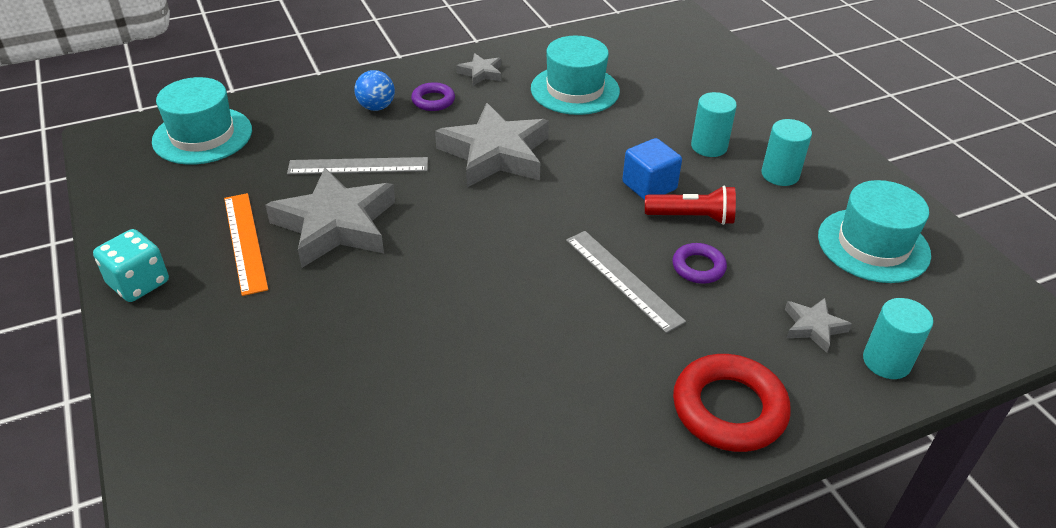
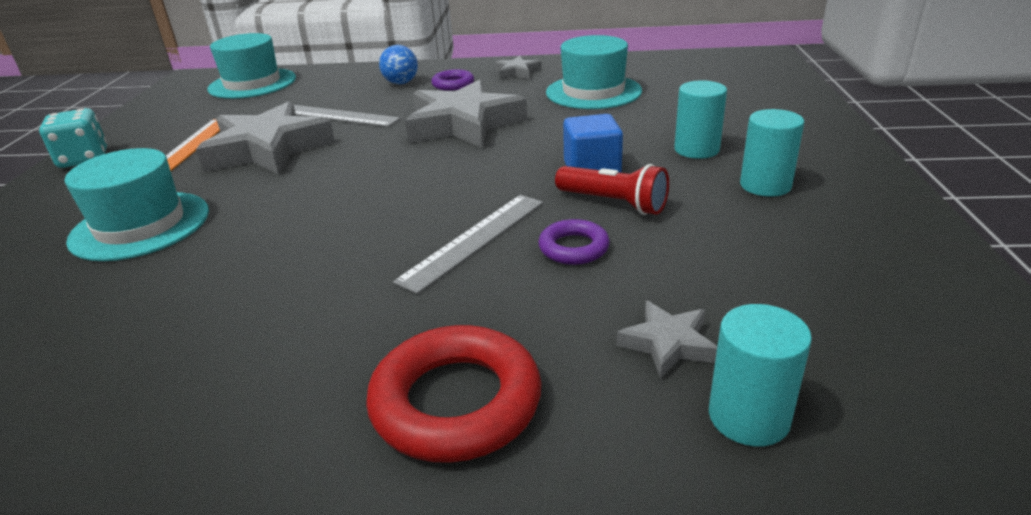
camera: 30 degrees right, 10 degrees down
(623, 279) = (474, 240): grey ruler -> grey ruler turned 45 degrees clockwise
(873, 245) = (843, 276): turquoise hat -> turquoise hat (140, 225)

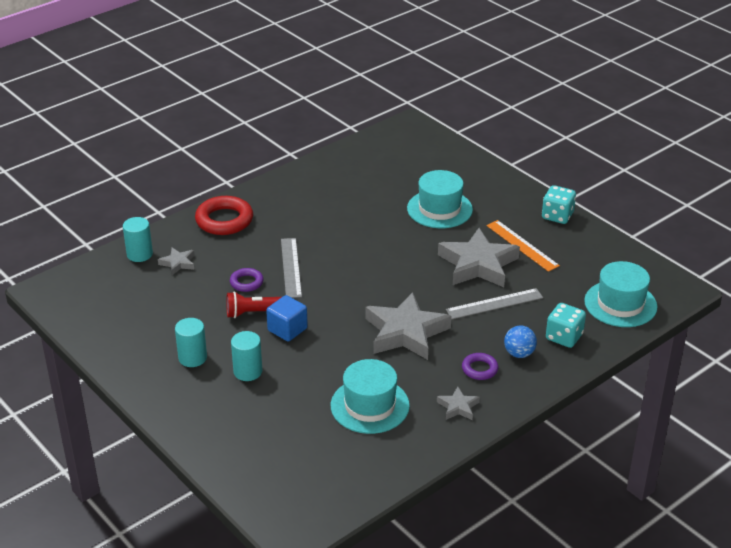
camera: 135 degrees right, 5 degrees up
(344, 81) = (564, 337): none -> turquoise dice

